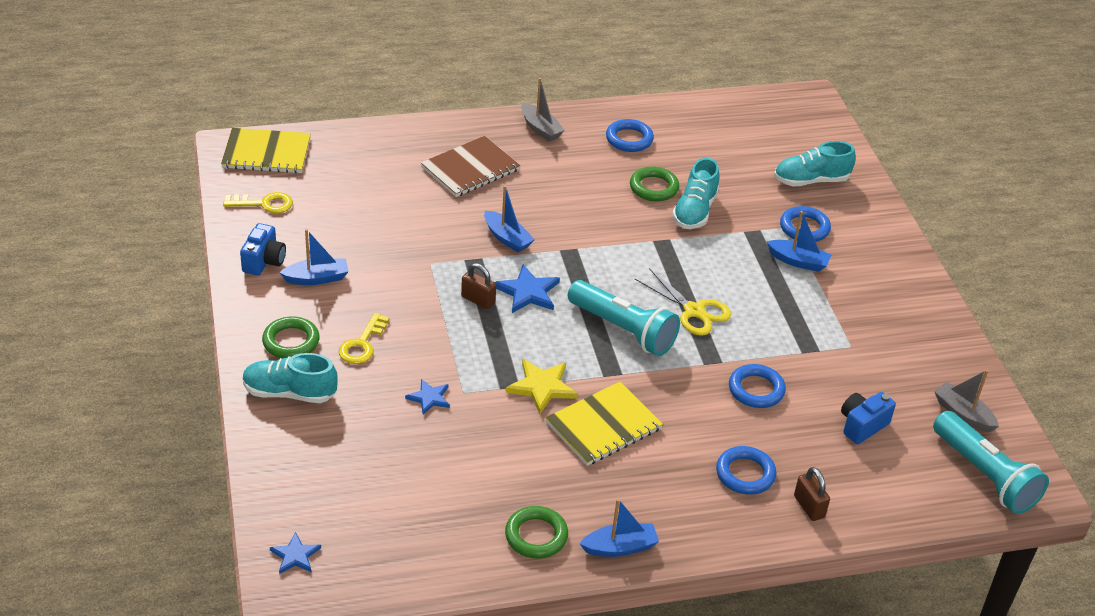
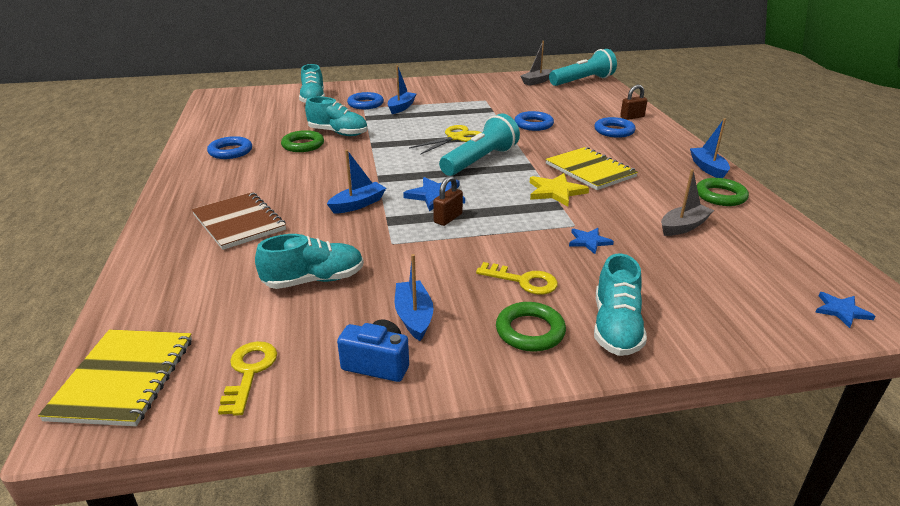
camera: 85 degrees left, 10 degrees down
(372, 222) = (314, 280): none -> turquoise shoe
(540, 129) = (190, 187): grey boat -> grey boat (683, 226)
(862, 425) = (556, 102): blue camera -> none

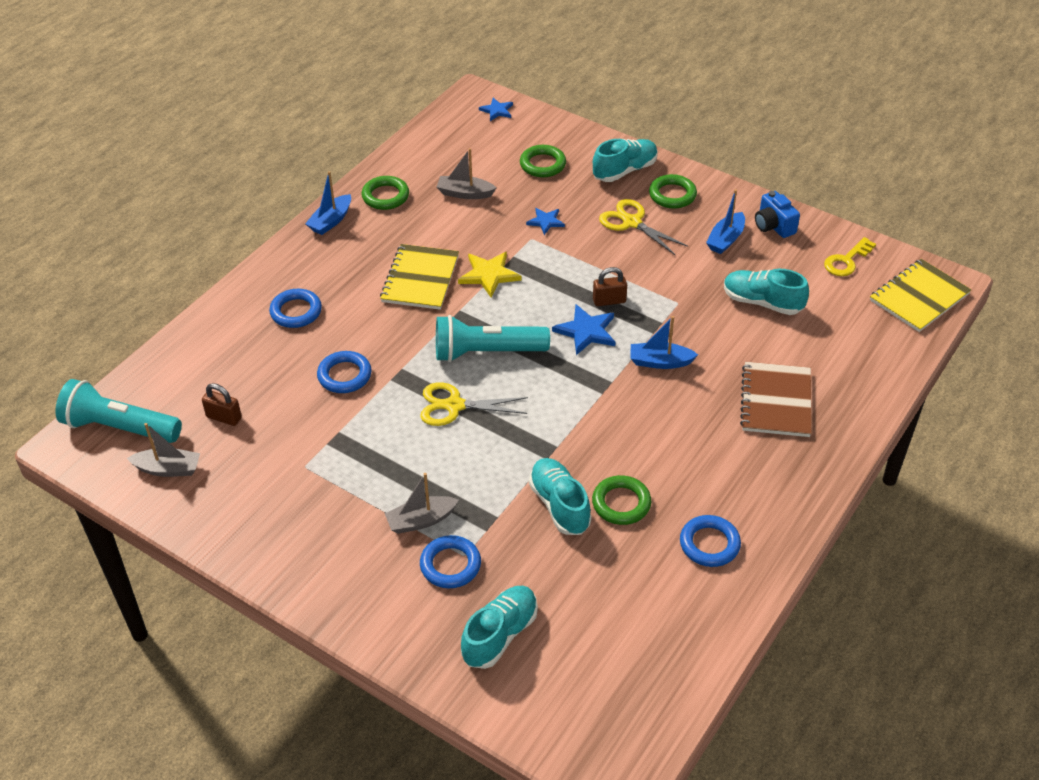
camera: 135 degrees left, 15 degrees up
(401, 107) = (421, 520): blue boat -> grey boat
(523, 281) = (631, 222): yellow key -> yellow scissors
(632, 117) = (234, 319): brown padlock -> brown padlock (224, 417)
(688, 284) = (542, 164): none -> green ring

